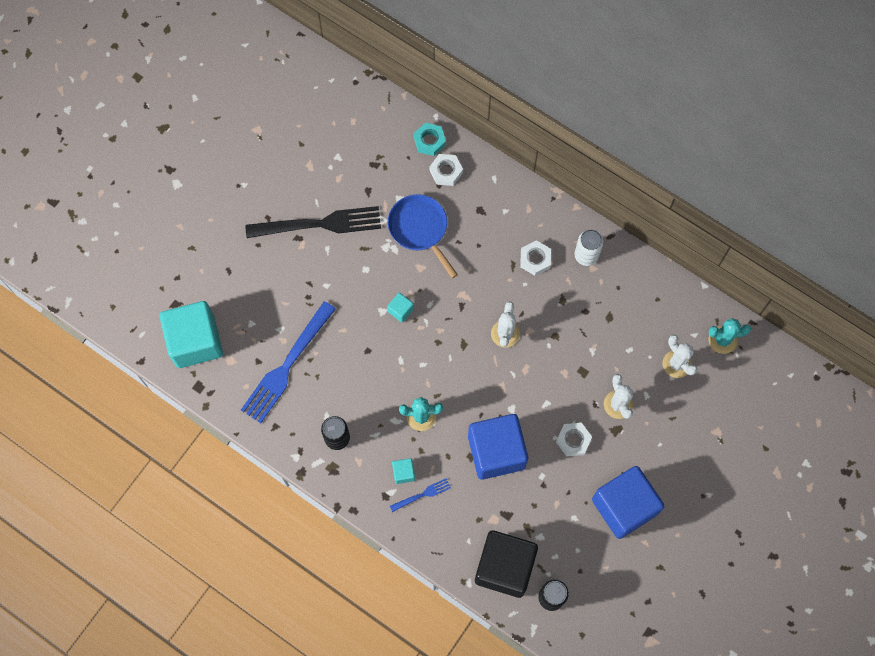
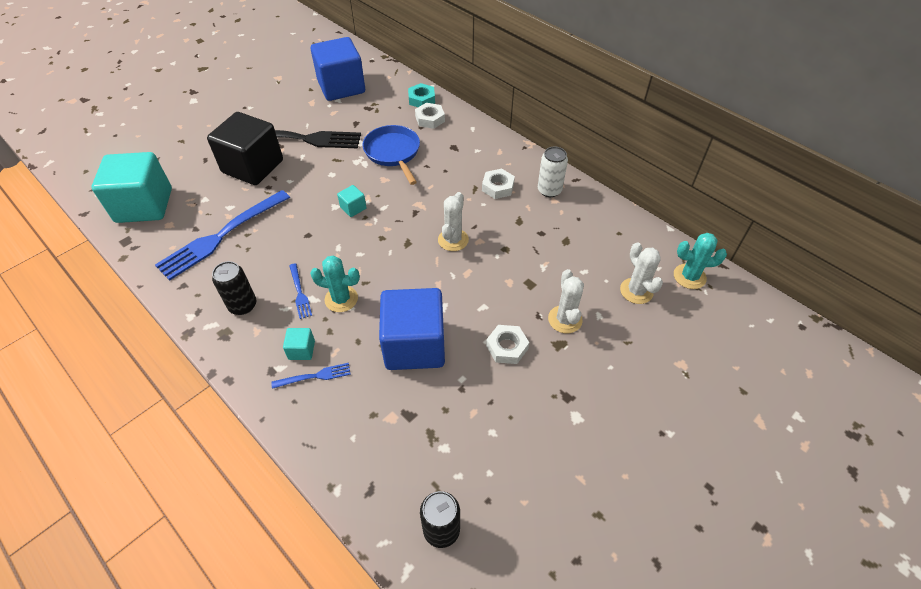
camera: 10 degrees right, 20 degrees down
(382, 416) = (300, 293): none -> blue fork
(504, 567) = (389, 478): black cube -> black cube (253, 166)
(624, 506) = (558, 429): blue cube -> blue cube (341, 87)

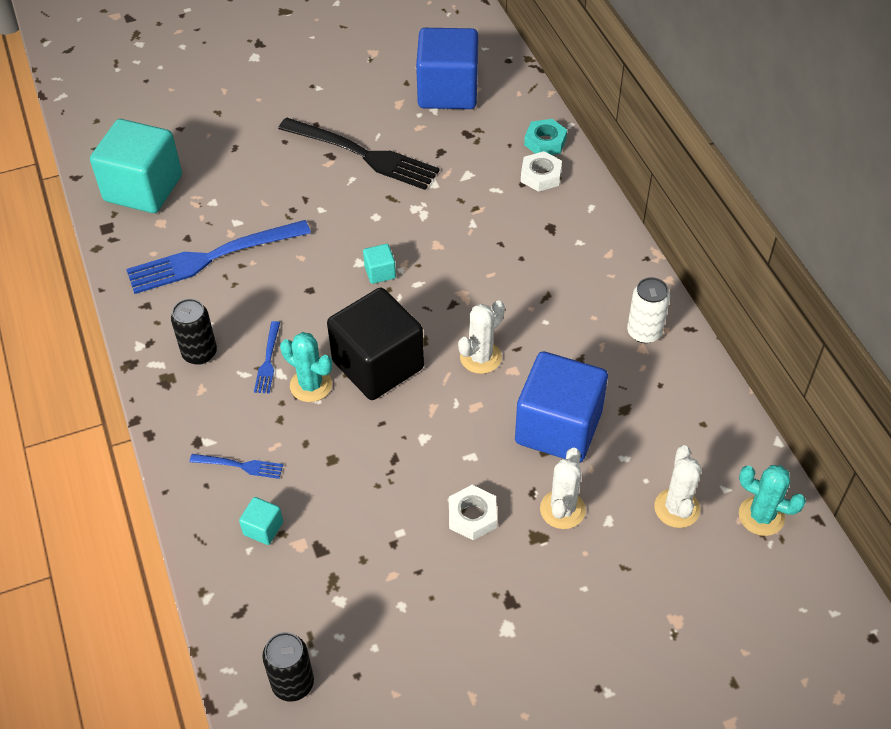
camera: 25 degrees right, 0 degrees up
(253, 166) = (286, 175): black cube -> black cube (378, 365)
(301, 350) = (239, 430): turquoise cube -> turquoise cube (263, 528)
(393, 153) = (467, 211): blue pan -> none
(414, 345) = (366, 472): blue cube -> blue cube (558, 427)
(498, 187) = (577, 304): white nut -> none

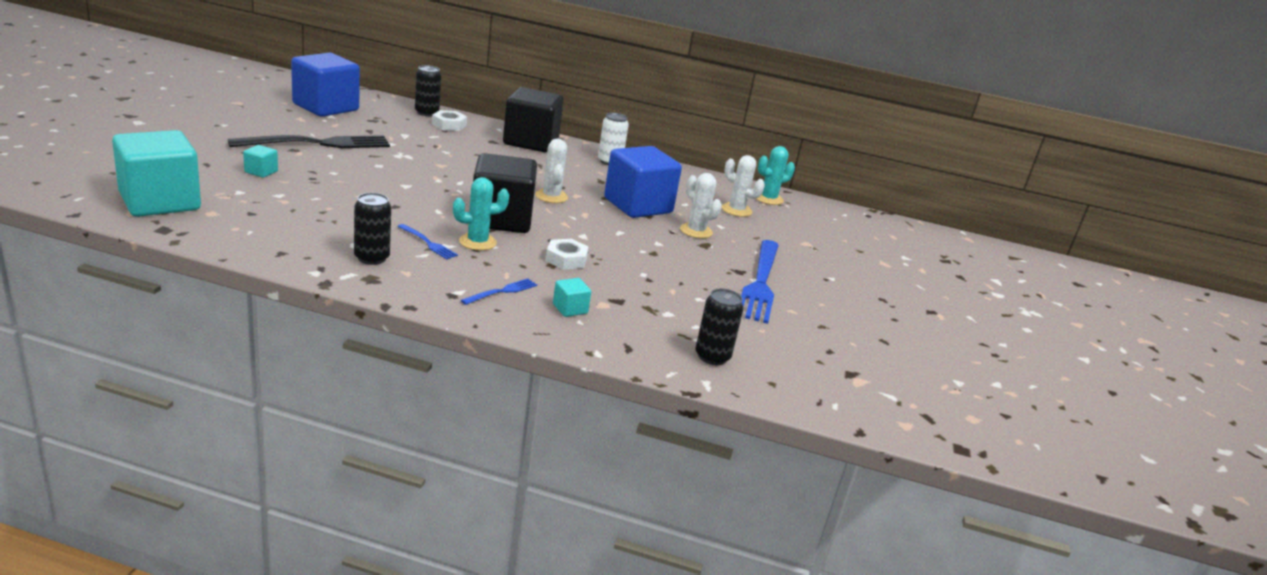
camera: 60 degrees left, 25 degrees down
(211, 258) = (291, 215): blue fork -> blue fork (760, 283)
(380, 272) = (427, 185): turquoise cube -> turquoise cube (261, 172)
(472, 516) = (664, 251): white nut -> white nut (566, 259)
(545, 142) = (426, 113): turquoise nut -> black can
(595, 249) = (531, 142): none -> black cube

